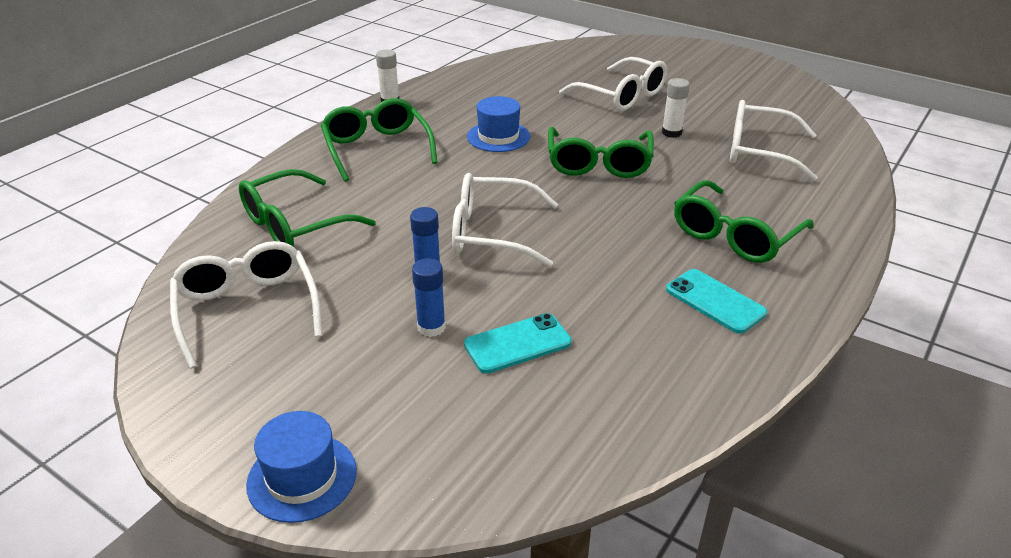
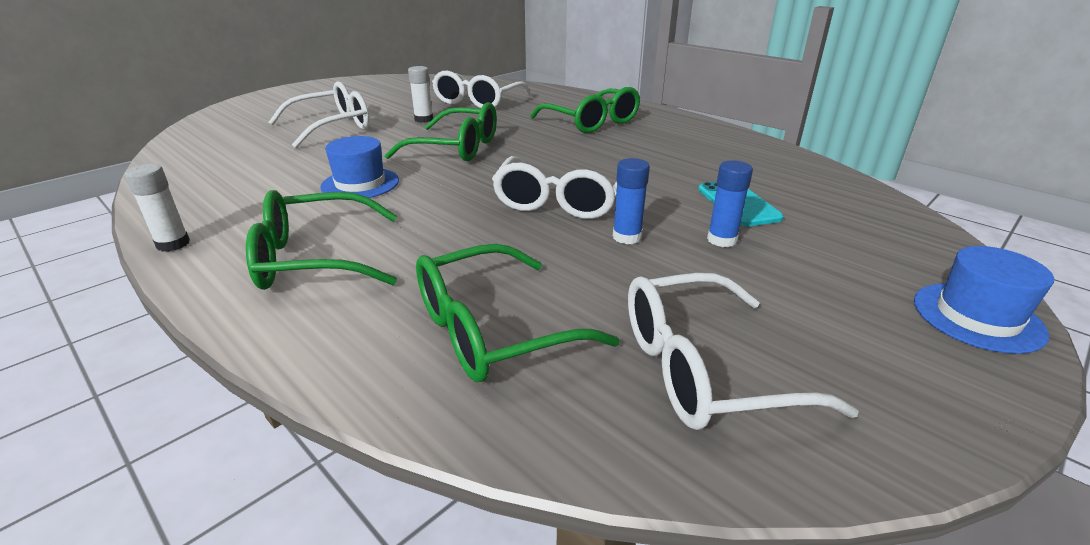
camera: 80 degrees left, 5 degrees down
(294, 225) = (492, 330): green glasses -> green glasses turned 90 degrees clockwise
(715, 301) = (673, 137): turquoise phone -> none

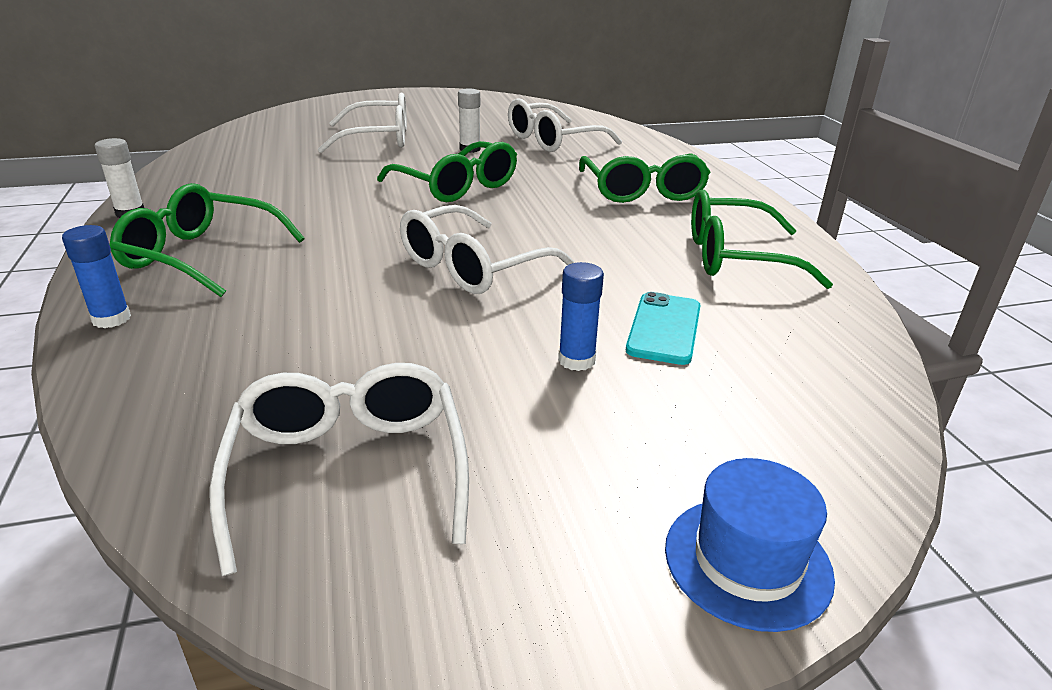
camera: 30 degrees right, 0 degrees up
(360, 184) = (324, 200): blue hat -> none
(492, 330) = (236, 362): green glasses -> green glasses (735, 257)
(627, 237) = (480, 323): blue glue stick -> blue glue stick (111, 319)
(703, 369) = (349, 470): white glasses -> white glasses turned 60 degrees clockwise

